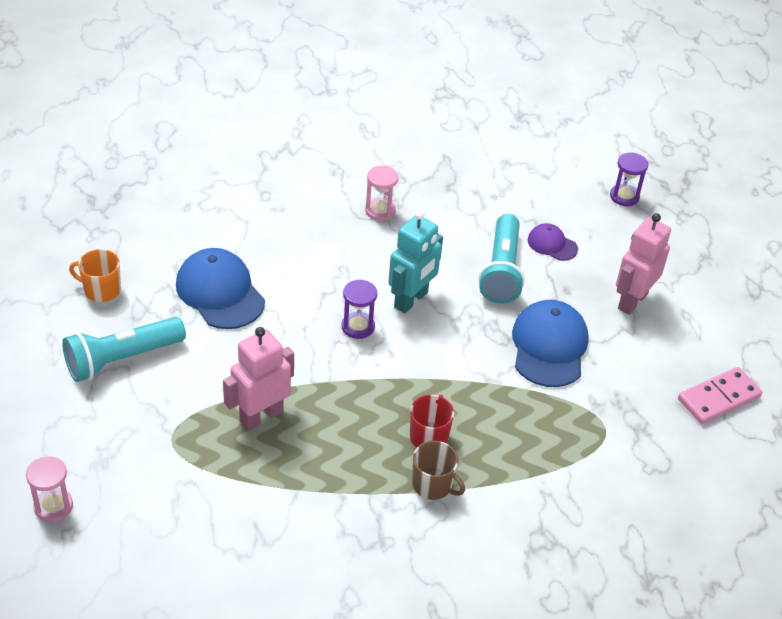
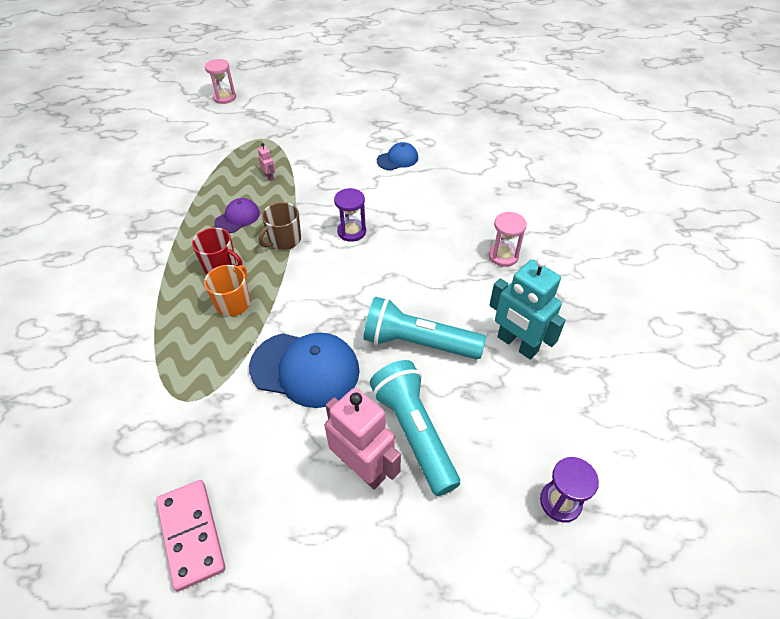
camera: 100 degrees right, 5 degrees up
(101, 290) = (403, 108): orange mug -> orange mug (233, 303)
(122, 359) = (336, 118): turquoise flashlight -> turquoise flashlight (414, 432)
(220, 292) = (397, 159): blue cap -> blue cap, size x0.53
(261, 416) = (269, 177): pink robot -> pink robot, size x0.41
(411, 300) = (380, 268): turquoise robot -> turquoise robot (517, 344)
(433, 485) = (171, 264): brown mug -> brown mug (284, 240)
(552, 244) = (461, 397): purple cap -> purple cap (237, 218)

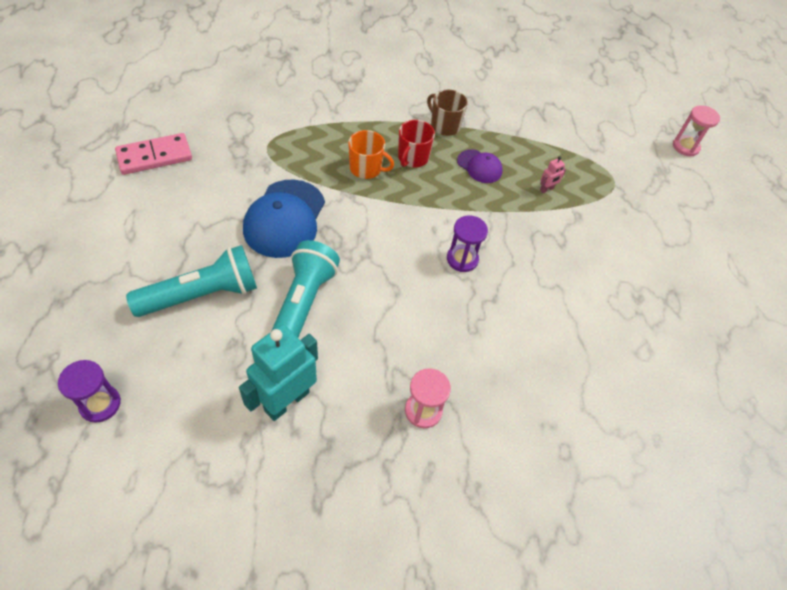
camera: 85 degrees right, 5 degrees up
(284, 240) = (448, 203): brown mug -> brown mug (444, 126)
(363, 468) = (177, 256): pink robot -> none
(397, 159) = (598, 312): blue cap -> none

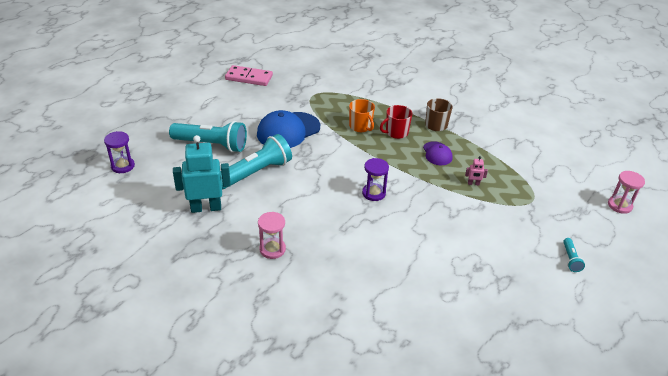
camera: 40 degrees right, 15 degrees down
(700, 236) = (570, 259): none -> turquoise flashlight

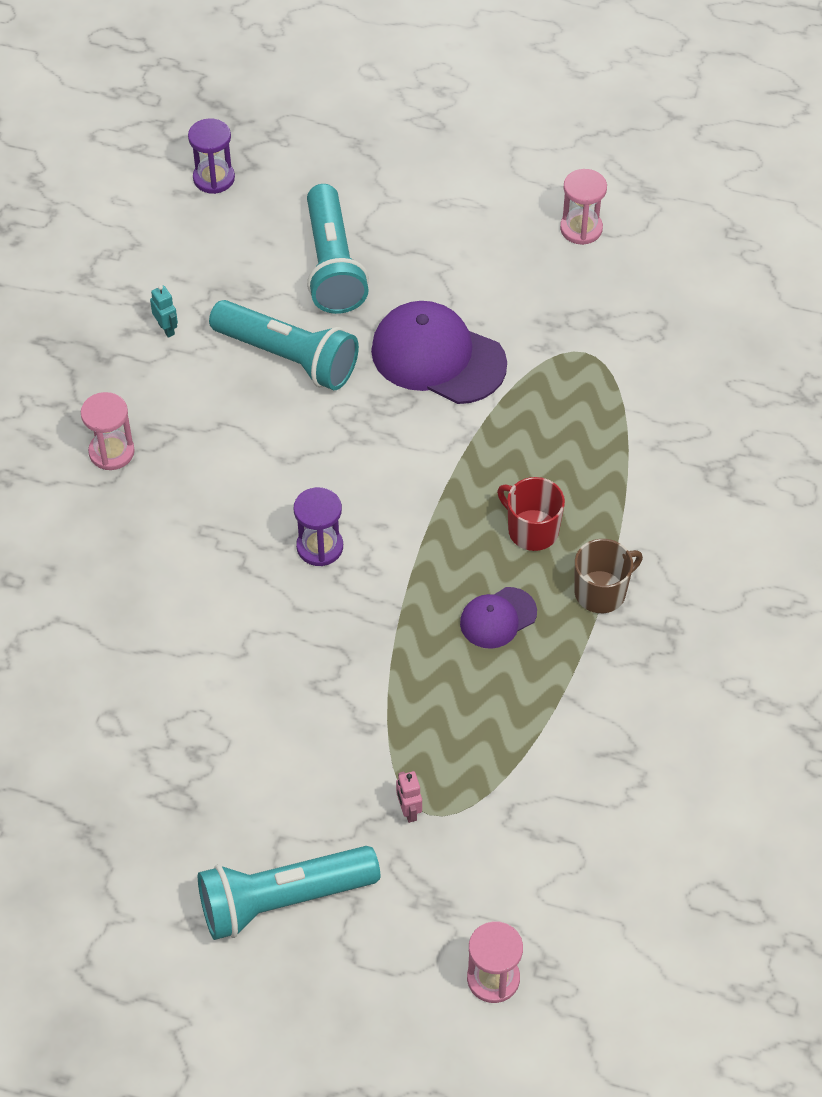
camera: 70 degrees right, 15 degrees up
(206, 208) = (166, 329): turquoise robot -> turquoise robot, size x0.41
(249, 78) = (581, 229): pink domino -> pink hourglass
(288, 130) = (437, 357): blue cap -> purple cap
(360, 126) = (518, 465): orange mug -> none
(473, 183) = (431, 701): pink robot -> pink robot (408, 811)
(570, 259) = (283, 900): turquoise flashlight -> turquoise flashlight, size x2.25

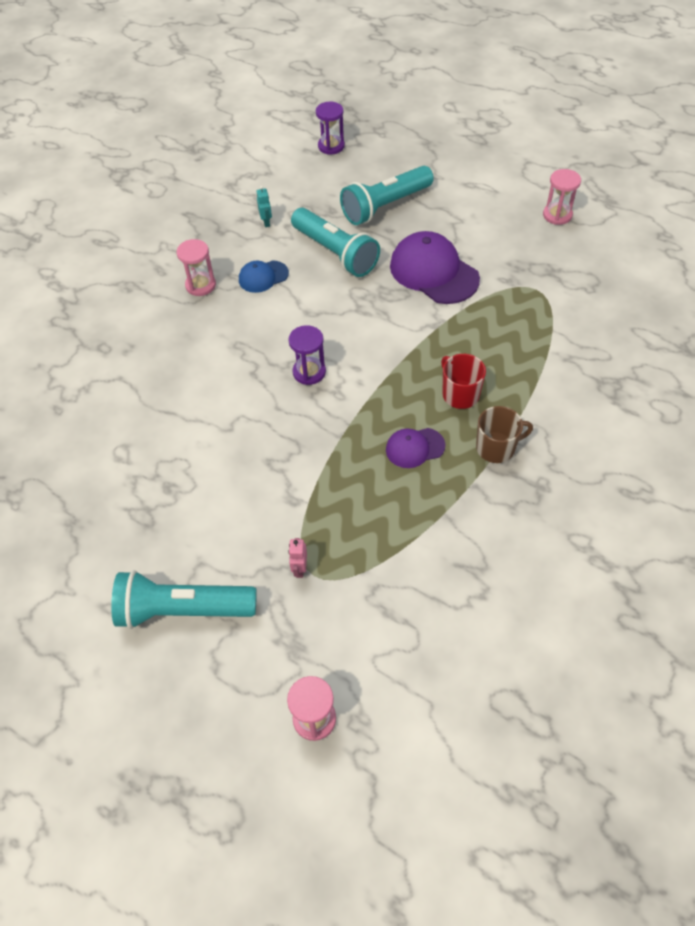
camera: 20 degrees right, 0 degrees up
(197, 418) = (263, 277): none -> blue cap
(332, 265) = (385, 206): turquoise flashlight -> turquoise flashlight turned 45 degrees clockwise

